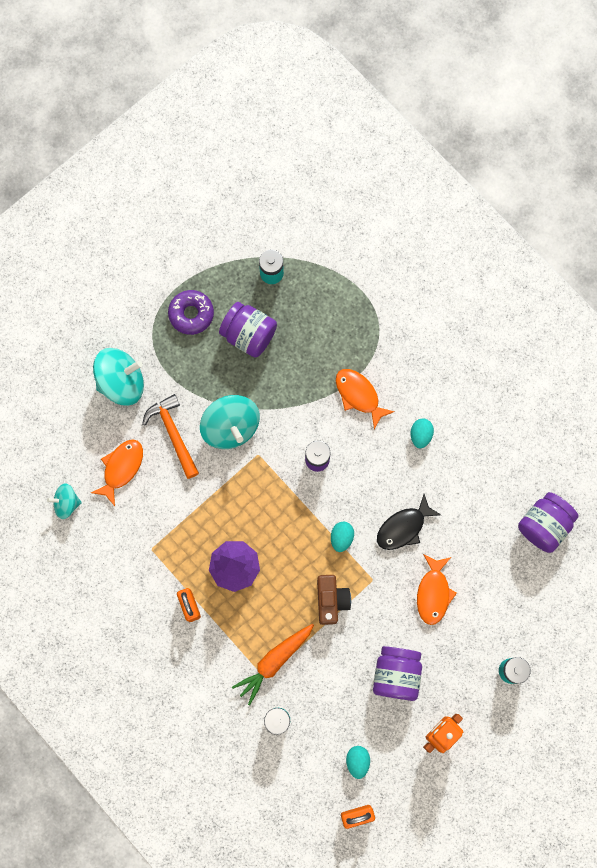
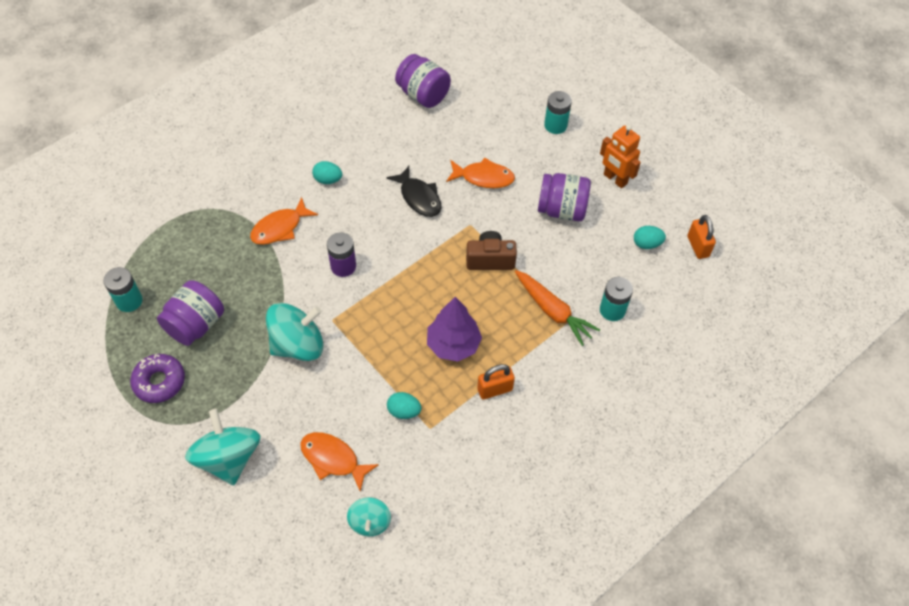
camera: 90 degrees left, 20 degrees down
(173, 433) = (298, 403): orange hammer -> none
(341, 537) = (426, 248): turquoise egg -> turquoise egg (404, 411)

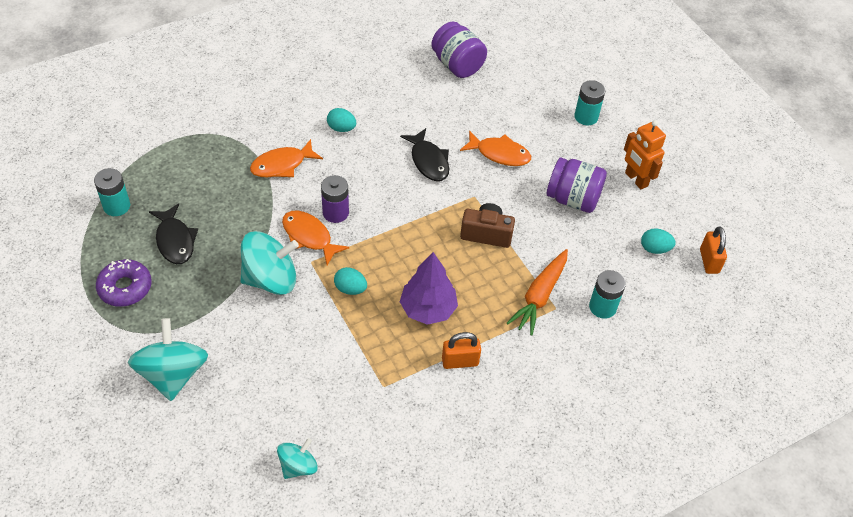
camera: 10 degrees right, 5 degrees down
(196, 325) = (175, 240): purple jar -> black fish
(333, 459) = (277, 396): orange fish -> orange fish (309, 237)
(370, 522) = (298, 466): turquoise spinning top -> turquoise spinning top turned 150 degrees counterclockwise
(404, 411) = (361, 364): turquoise egg -> turquoise egg (350, 289)
(553, 311) = (539, 296): orange carrot -> orange carrot turned 60 degrees clockwise

